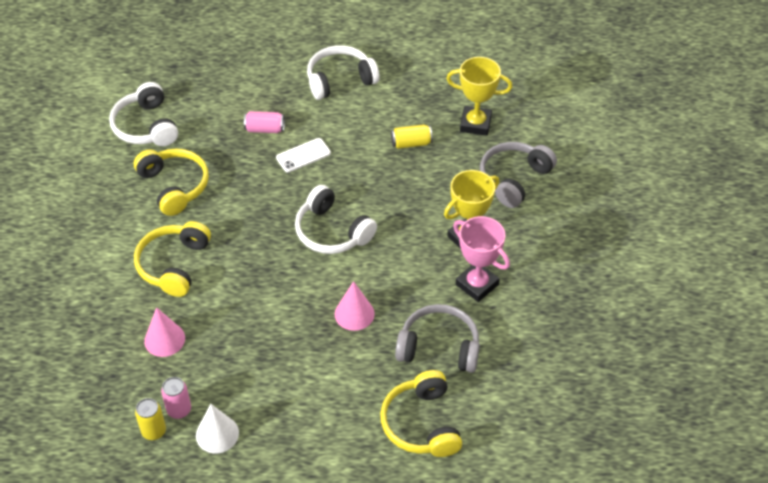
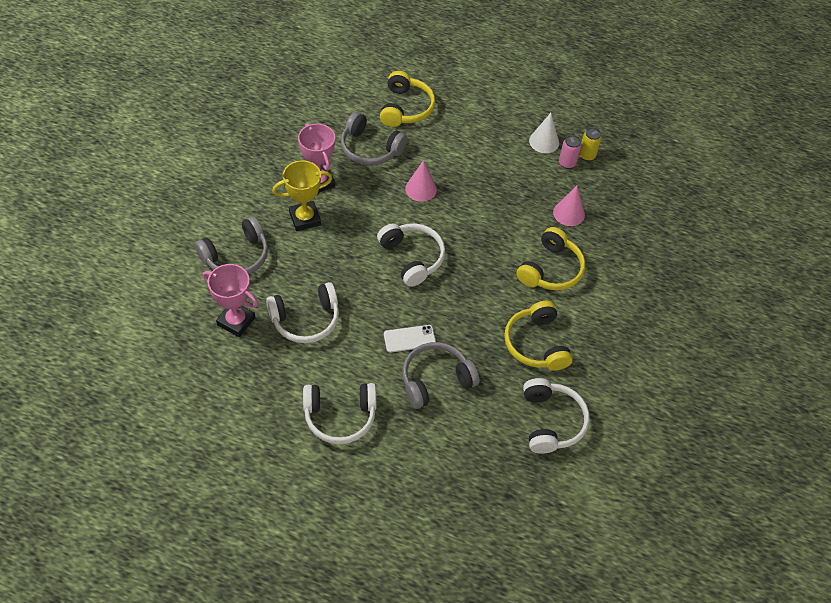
camera: 165 degrees left, 5 degrees up
(265, 129) = (435, 380): pink can -> grey headphones
(411, 143) = (306, 320): yellow can -> white headphones
(475, 124) = (236, 321): yellow trophy -> pink trophy

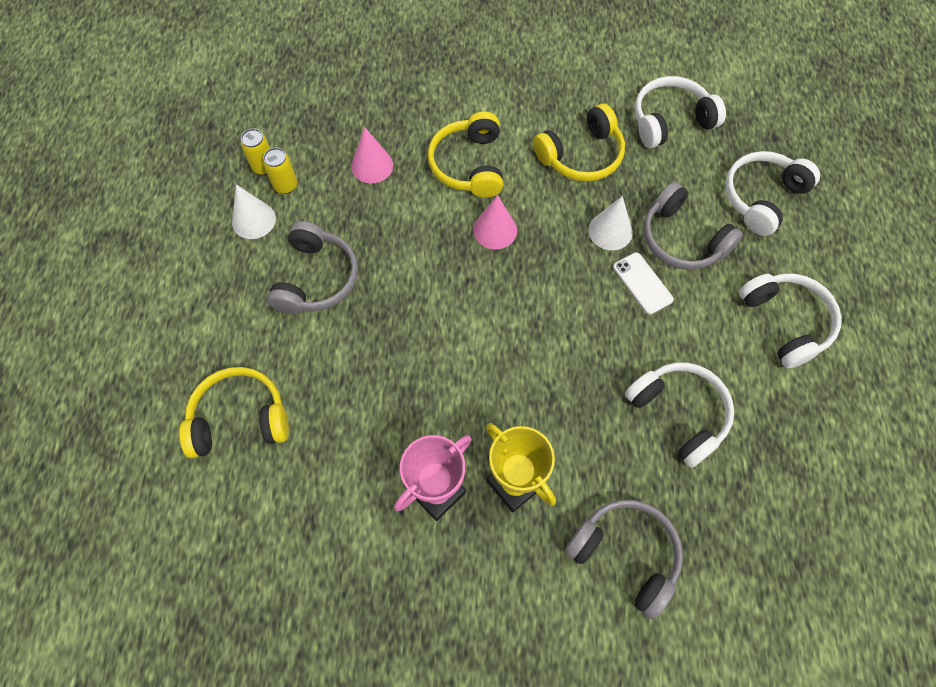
camera: 105 degrees left, 10 degrees up
(236, 321) = (729, 504): pink trophy -> none
(370, 149) = (343, 441): grey headphones -> grey headphones (316, 278)
(412, 258) = (520, 319): white headphones -> white headphones (762, 197)
(421, 189) = (397, 346): pink cone -> pink cone (495, 230)
(460, 336) = (610, 231): none -> white cone
(551, 269) = (469, 165): yellow headphones -> yellow headphones turned 105 degrees counterclockwise
(567, 163) = (285, 185): pink can -> yellow can

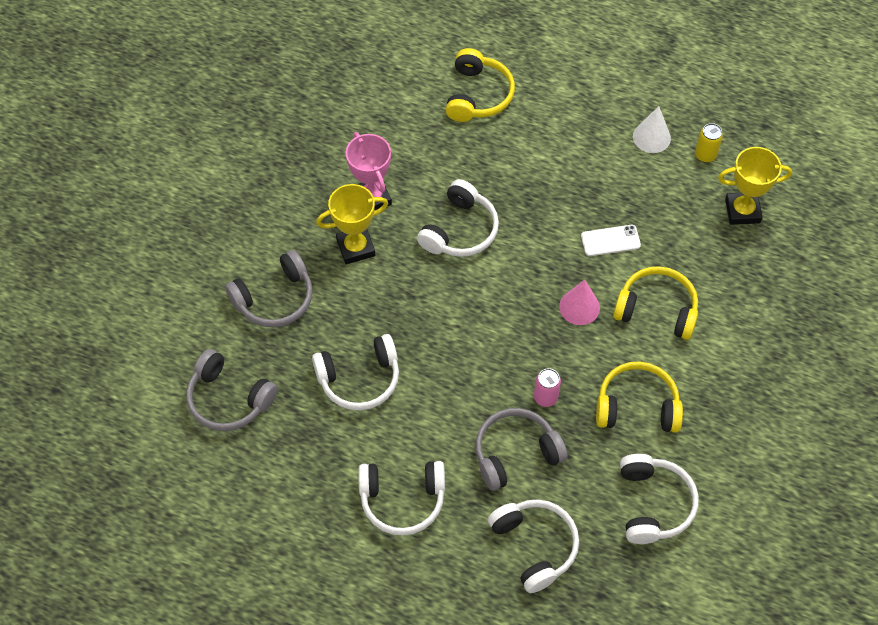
camera: 110 degrees right, 5 degrees down
(285, 185) = (680, 166): yellow can -> none
(316, 278) = (579, 167): grey headphones -> grey headphones (229, 399)
(325, 122) = (742, 211): none -> yellow trophy
(372, 165) = (681, 234): pink cone -> none
(445, 374) = (460, 230): none -> white headphones
(581, 155) = (637, 406): yellow headphones -> yellow headphones turned 105 degrees clockwise
(610, 231) = (545, 397): white cone -> pink can
(642, 283) = (484, 401): white phone -> white phone (610, 241)

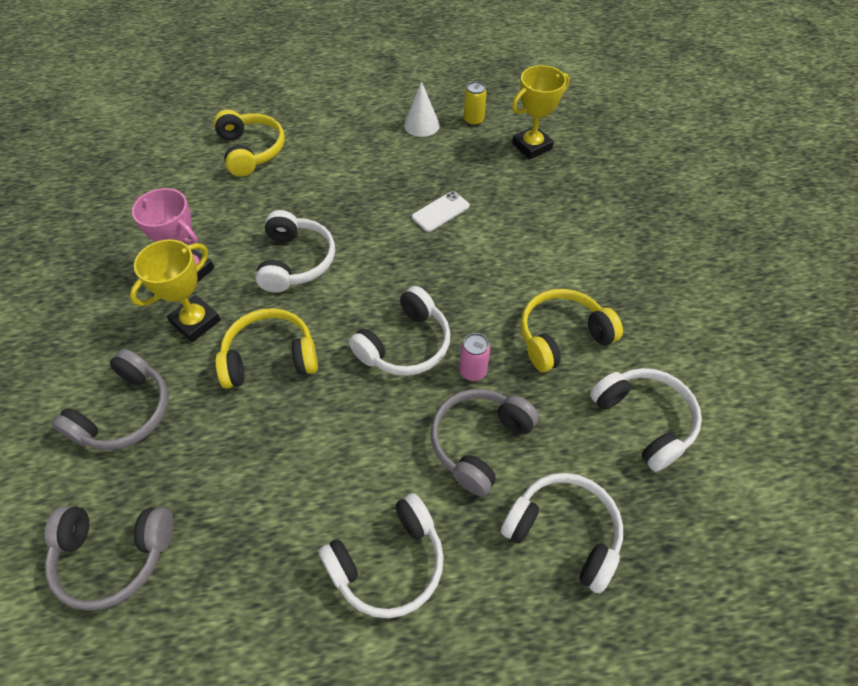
camera: 30 degrees left, 5 degrees down
(359, 379) = (266, 451): white headphones -> white headphones (405, 344)
(579, 307) = (450, 276): pink cone -> none
(657, 309) = (519, 247): yellow headphones -> yellow headphones (270, 357)

